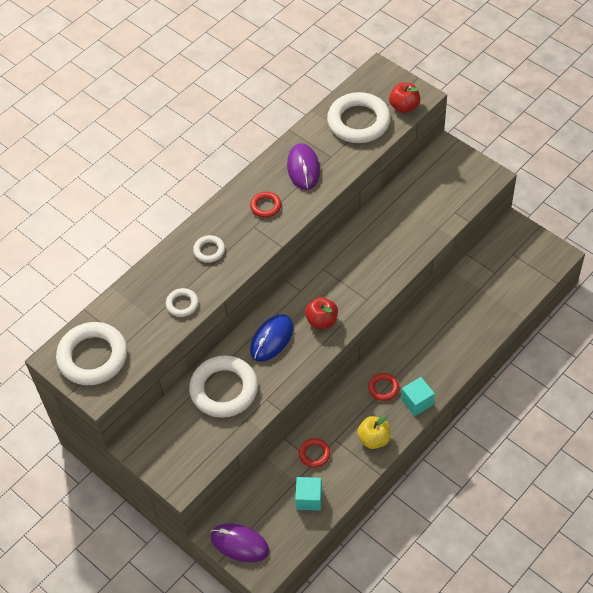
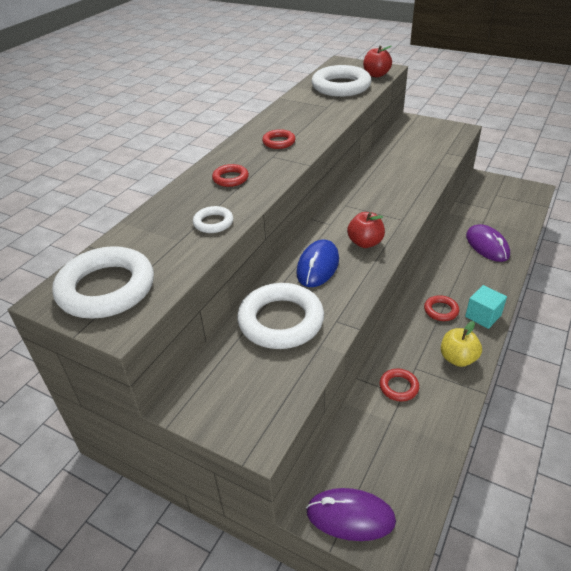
camera: 15 degrees left, 15 degrees down
(209, 250) = (230, 178): white ring -> red ring
(303, 168) = (304, 116): purple mouse -> purple mouse (487, 245)
(309, 499) = (416, 438): turquoise cube -> none

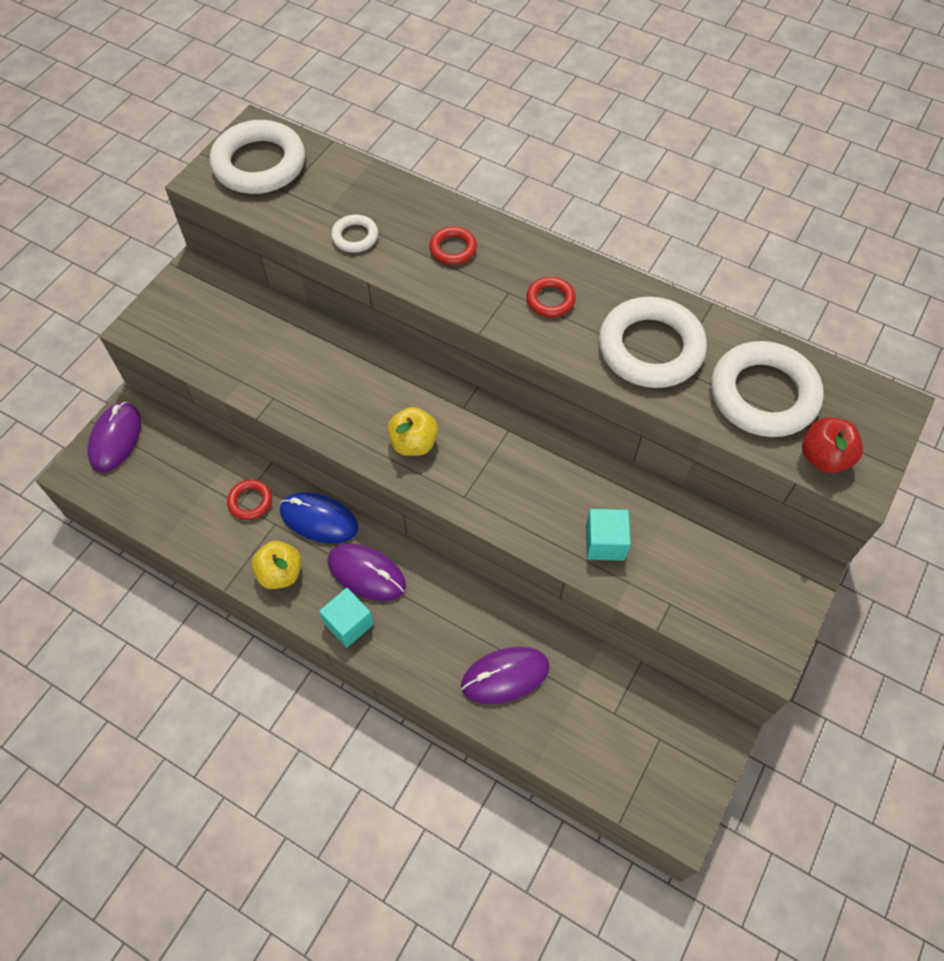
camera: 90 degrees right, 20 degrees up
(281, 321) = (283, 347): white ring -> white ring (650, 348)
(318, 266) = (372, 387): blue mouse -> blue mouse (319, 519)
(365, 243) = (413, 443): red apple -> yellow apple
(417, 171) = (605, 543): none -> turquoise cube
(441, 310) = (366, 573): red ring -> purple mouse

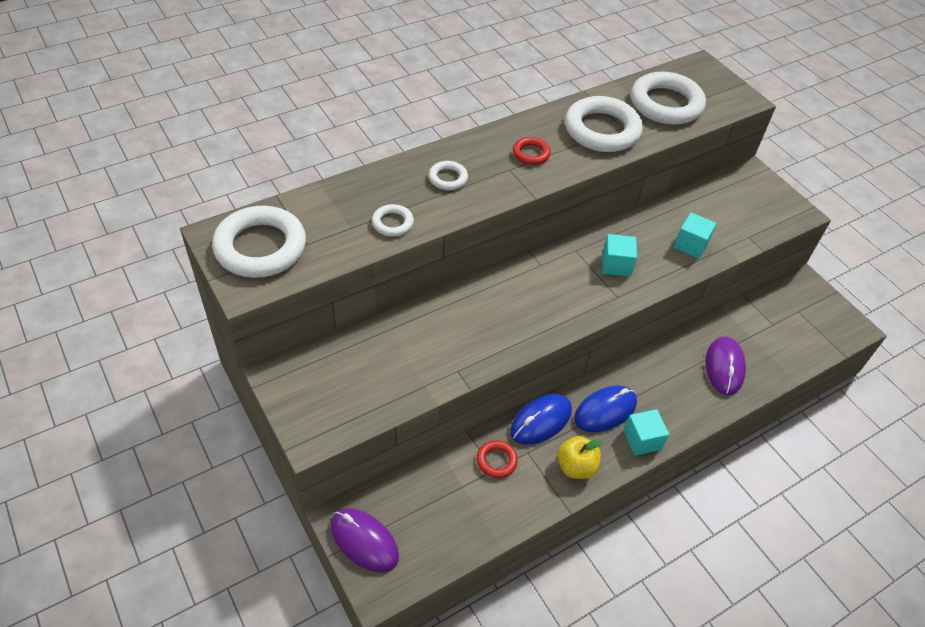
camera: 65 degrees left, 10 degrees down
(366, 573) = (605, 410): purple mouse -> blue mouse
(413, 443) = (556, 304): yellow apple -> none
(453, 249) = (448, 178): red ring -> white ring
(513, 477) = (616, 265): none -> turquoise cube
(823, 457) = (723, 104): red apple -> none

